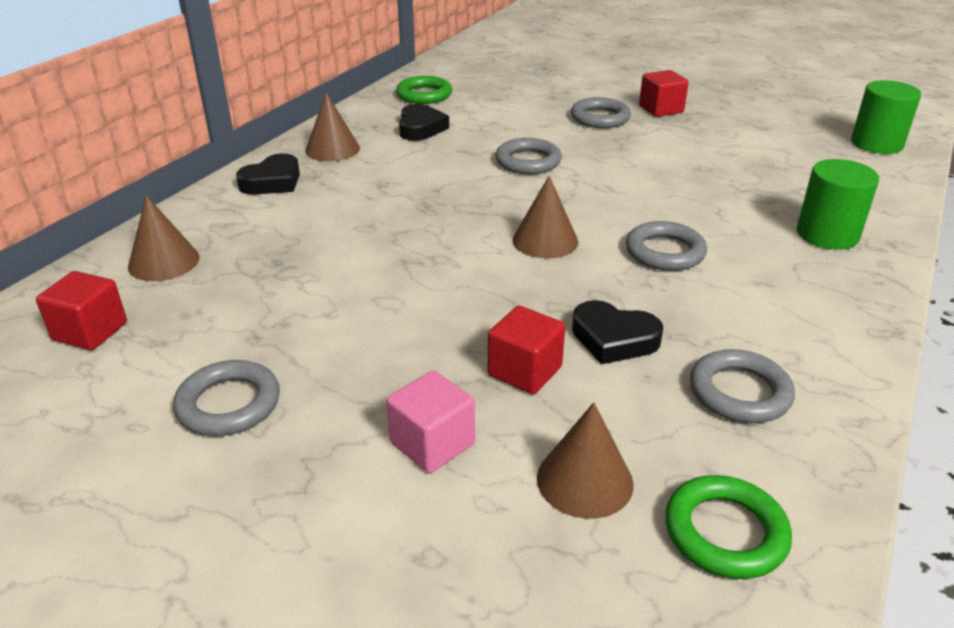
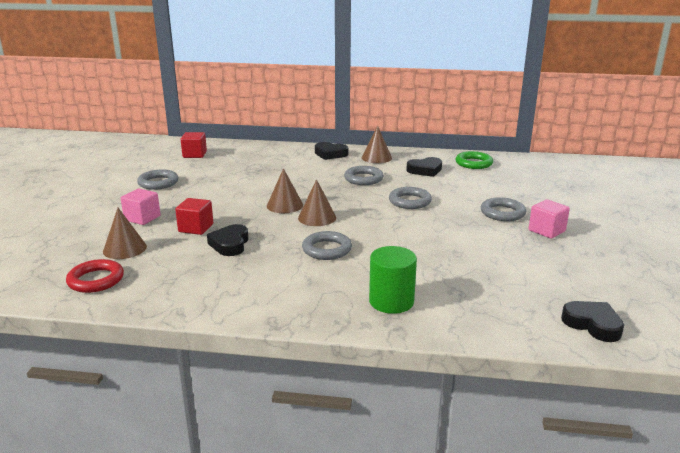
camera: 70 degrees right, 10 degrees down
(164, 262) = (247, 153): brown cone -> brown cone (285, 205)
(661, 109) = (546, 231): red cube -> pink cube
(725, 532) = (96, 280): green ring -> red ring
(739, 392) = (195, 278): grey ring -> grey ring (363, 179)
(876, 144) = (592, 324): green cylinder -> black heart

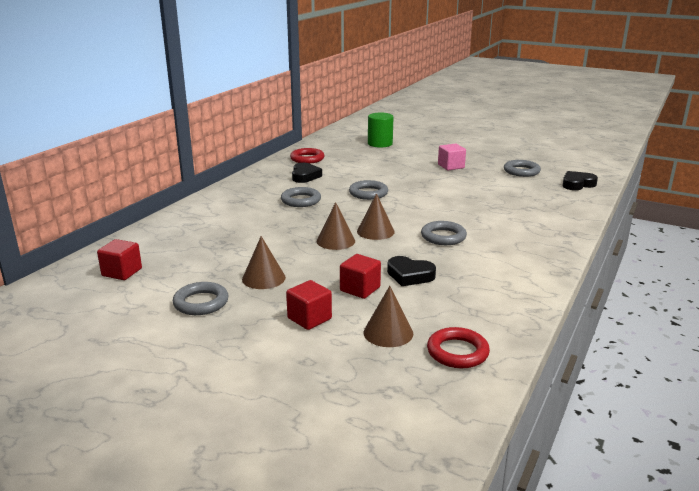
camera: 70 degrees left, 0 degrees up
(142, 218) = (309, 318): pink cube -> red cube
(330, 154) = (217, 203): black heart -> none
(376, 158) = (252, 187): brown cone -> brown cone (263, 278)
(391, 301) = (537, 228): green cylinder -> green cylinder (380, 144)
(473, 163) = (307, 159): green ring -> red ring
(502, 213) = (413, 171): grey ring -> grey ring (521, 171)

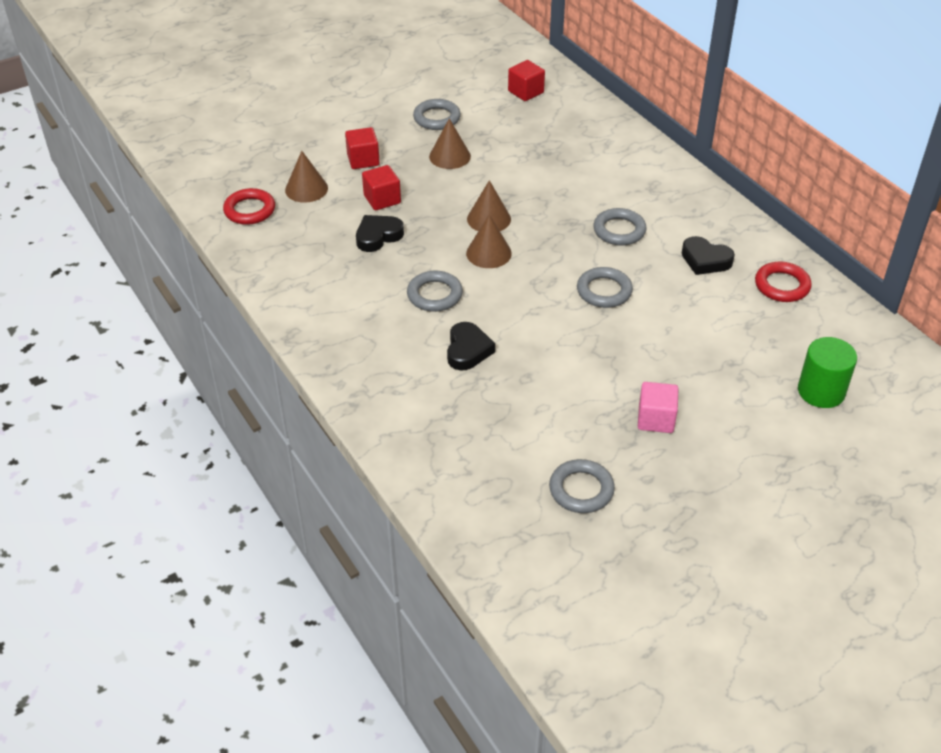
camera: 120 degrees right, 20 degrees up
(577, 184) = (484, 520): black heart -> black heart (468, 350)

